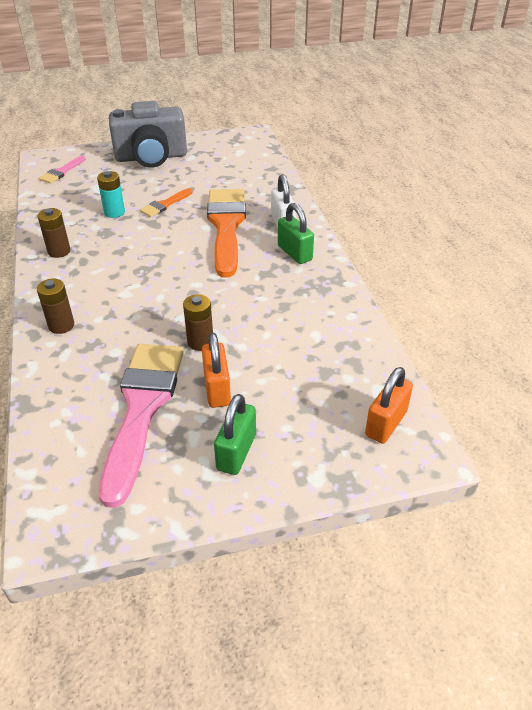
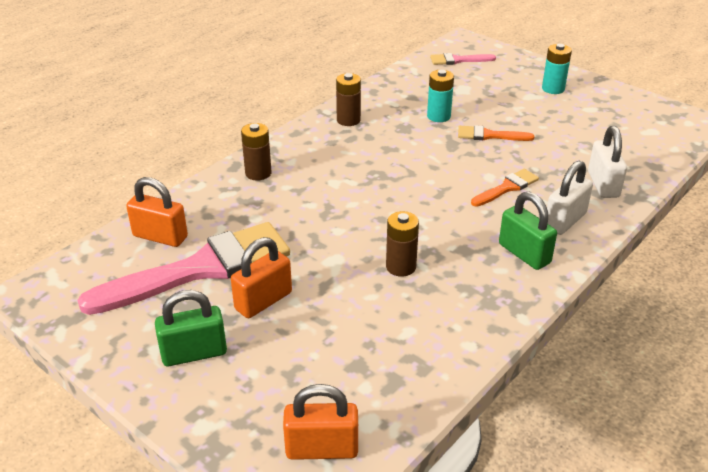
camera: 55 degrees right, 5 degrees down
(72, 416) = (160, 236): none -> orange padlock
(151, 157) = (553, 89): grey camera -> turquoise battery
(200, 342) = (316, 259): brown battery -> brown battery (401, 267)
(226, 226) = (507, 188): orange brush -> orange brush, size x0.45
(267, 193) = (603, 184): none -> white padlock
(294, 253) = (524, 254): green padlock -> green padlock turned 60 degrees counterclockwise

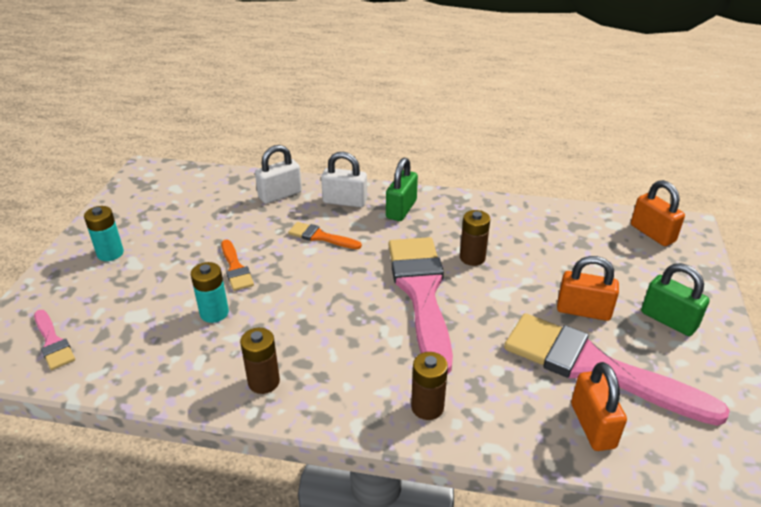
camera: 120 degrees left, 0 degrees up
(376, 215) = (421, 293): none -> pink brush

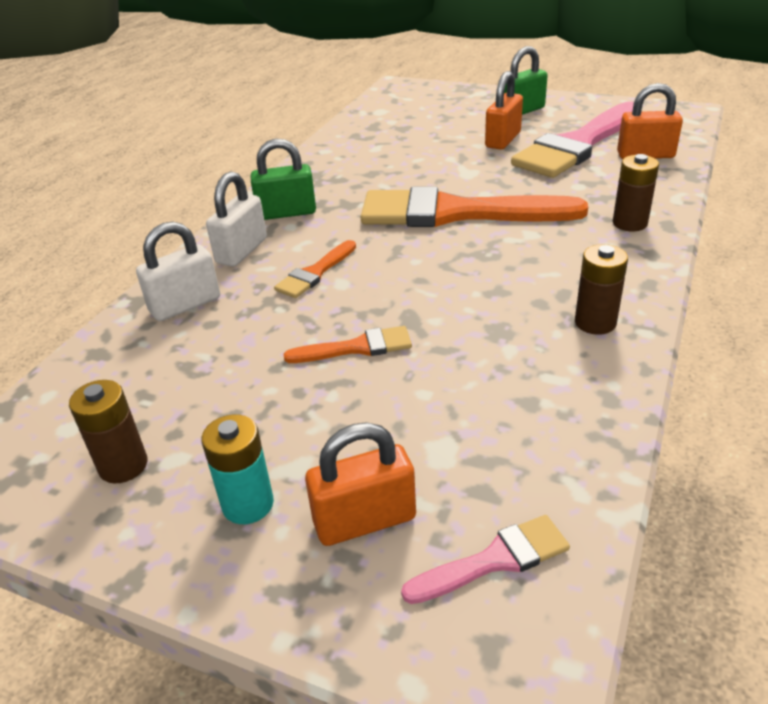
camera: 75 degrees left, 0 degrees up
(214, 313) = (455, 366): turquoise battery -> none
(280, 195) = (185, 305): white padlock -> white padlock turned 75 degrees clockwise
(401, 209) = (286, 213): green padlock -> green padlock turned 45 degrees counterclockwise
(421, 293) = (456, 213): pink brush -> orange brush
(472, 258) = (404, 180): brown battery -> brown battery (123, 465)
(652, 233) = (402, 99): orange padlock -> orange padlock (365, 520)

